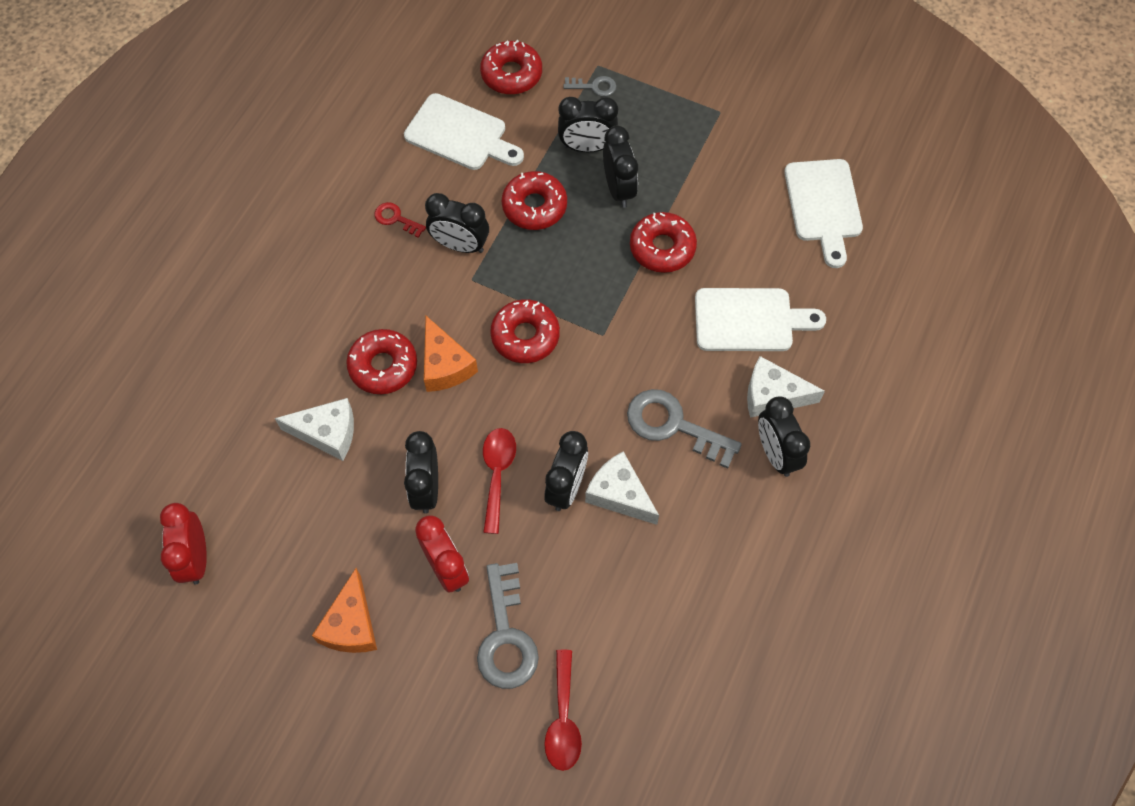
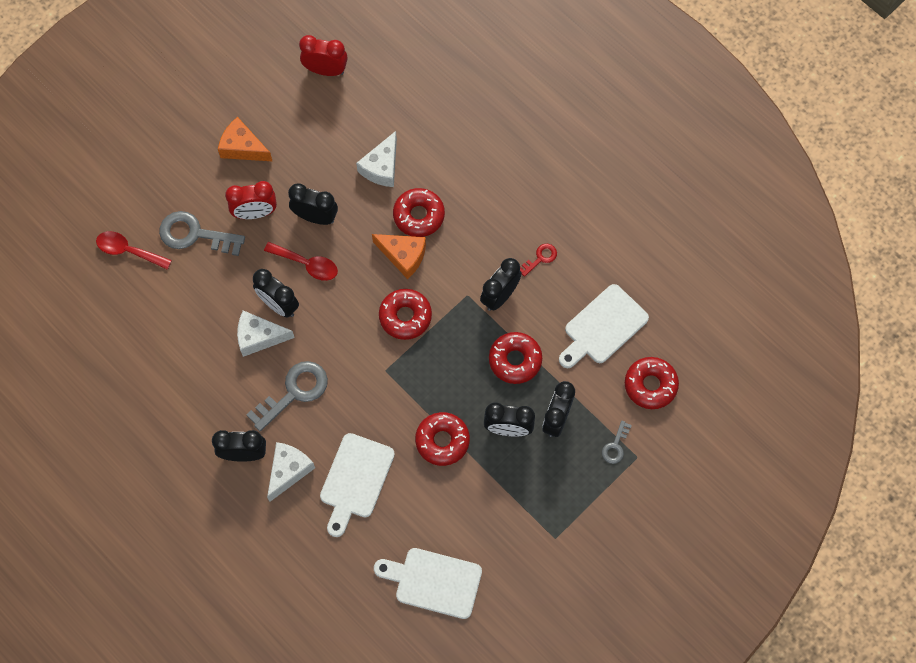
camera: 110 degrees right, 5 degrees up
(445, 365) = (403, 256): orange cheese -> orange cheese turned 150 degrees counterclockwise
(619, 494) = (259, 337): white cheese -> white cheese turned 150 degrees counterclockwise

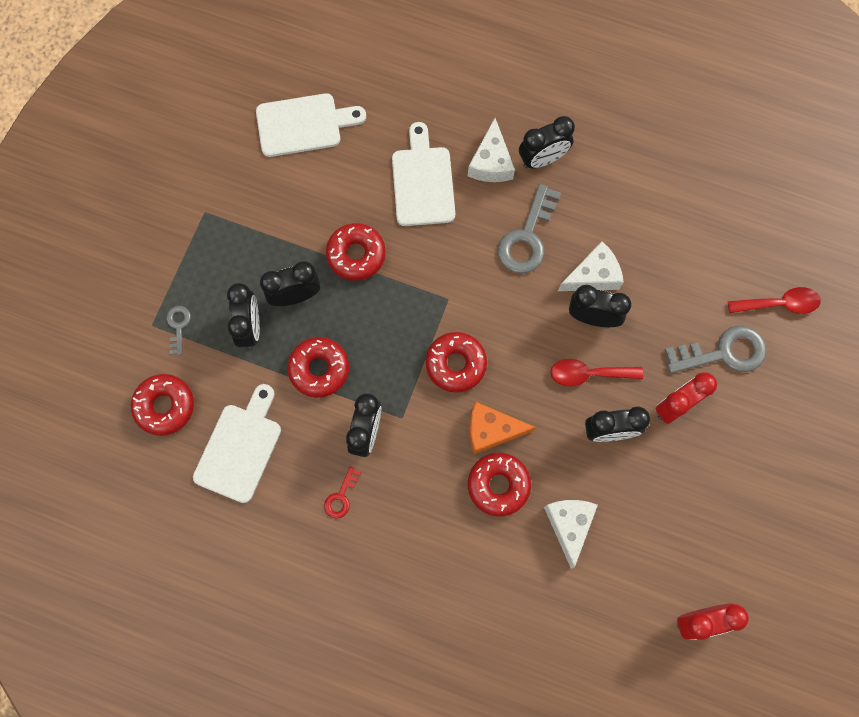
camera: 155 degrees right, 5 degrees up
(242, 147) = (734, 476): orange cheese -> none

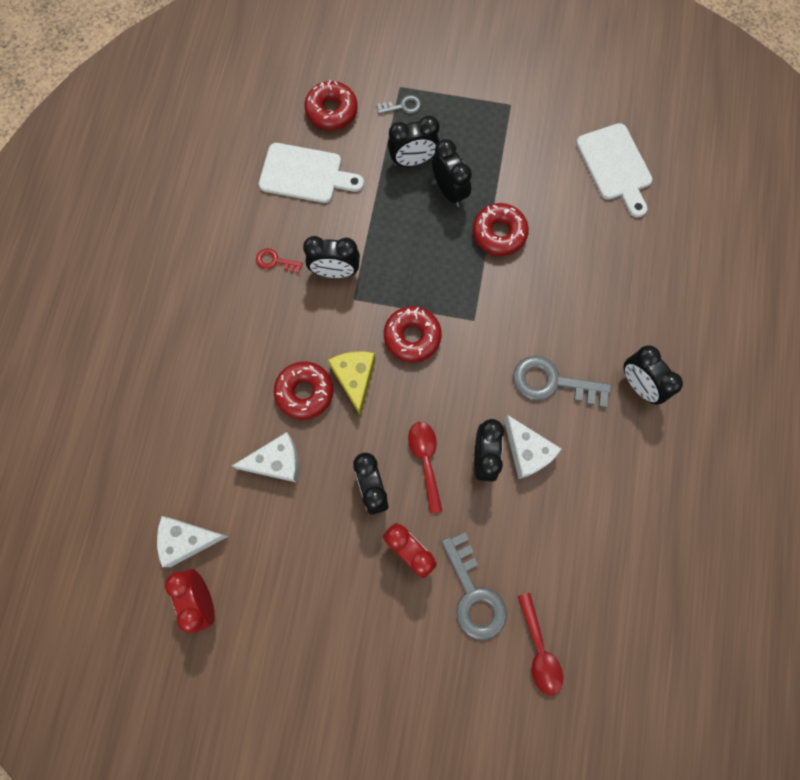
camera: 80 degrees right, 0 degrees up
(319, 369) = (385, 223): red donut -> none
(423, 182) = (585, 278): white cutting board -> none
(491, 162) = (622, 337): white cheese -> white cheese (187, 540)
(491, 430) = (355, 378): orange cheese -> yellow cheese

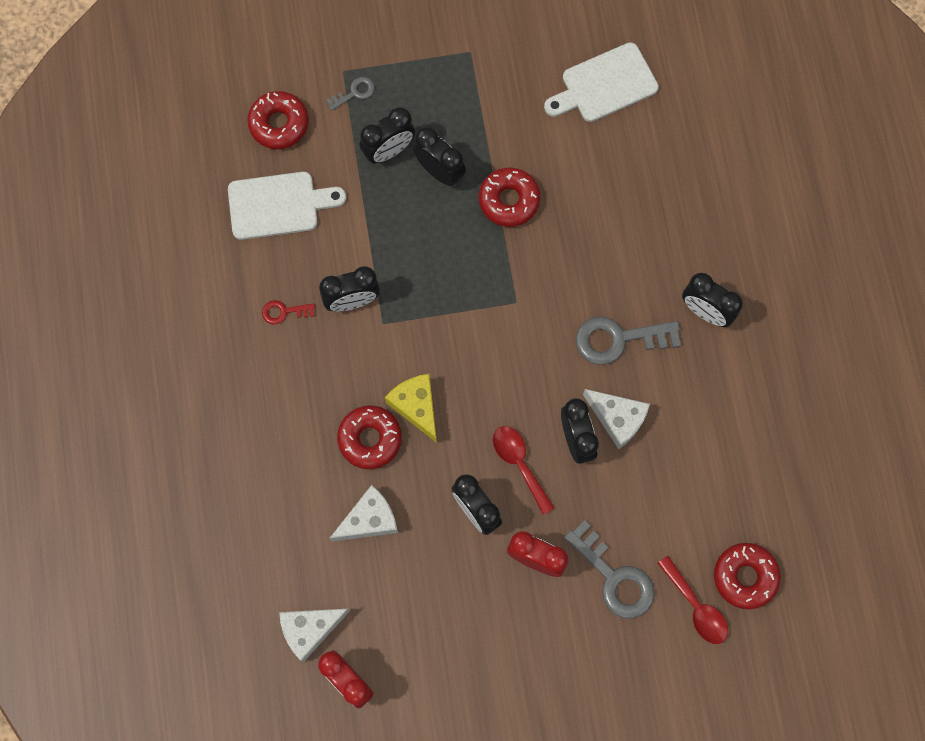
camera: 20 degrees left, 0 degrees up
(412, 337) = (459, 342): red donut -> red donut (745, 577)
(615, 166) = (604, 85): white cutting board -> white cutting board turned 105 degrees clockwise

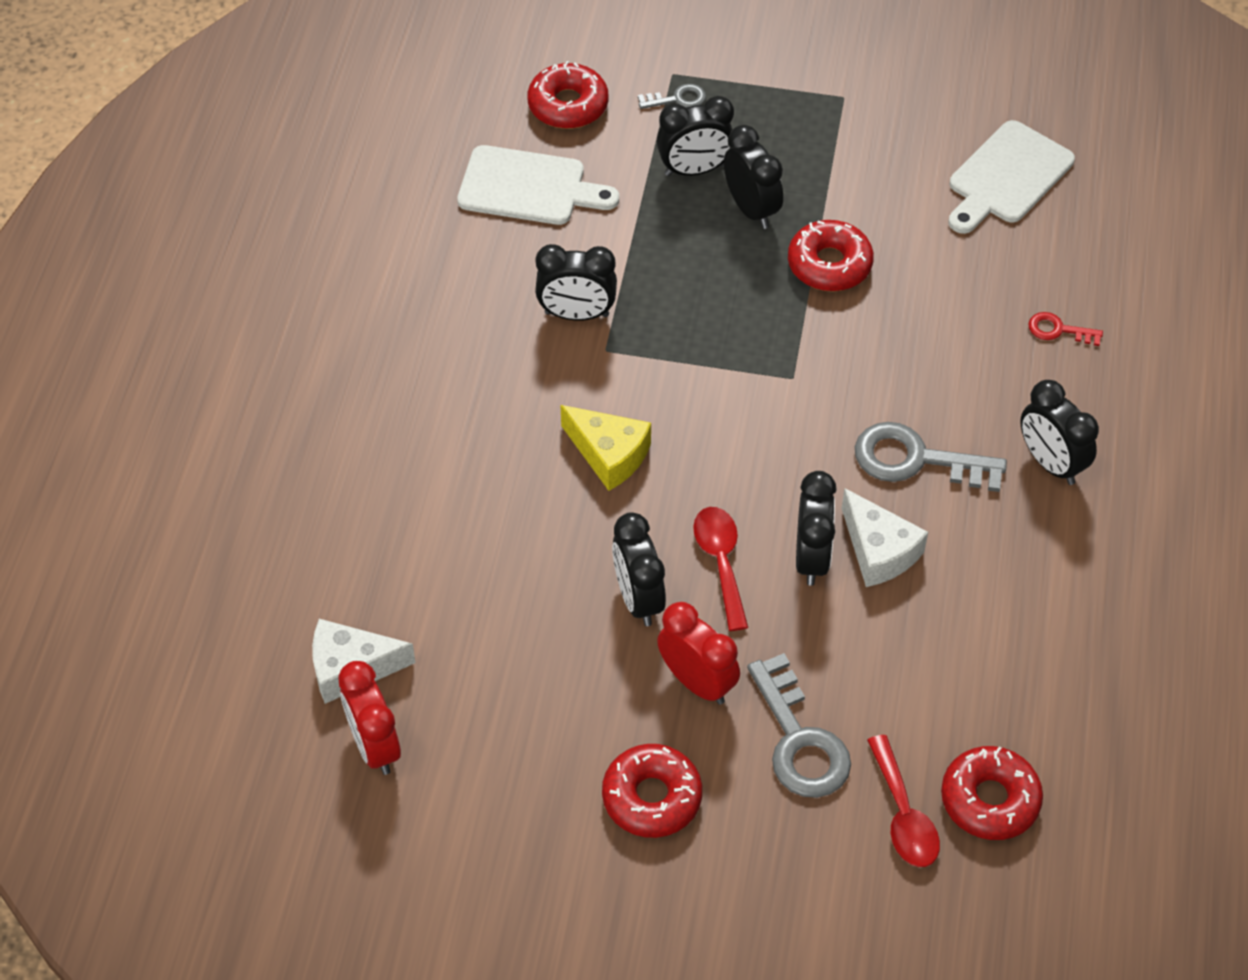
camera: 20 degrees right, 20 degrees down
(284, 312) = (483, 301): red key -> red key (1058, 330)
(369, 520) = (489, 564): white cheese -> none
(370, 439) = (531, 473): red donut -> red donut (652, 797)
(416, 406) = (609, 454): yellow cheese -> yellow cheese turned 135 degrees clockwise
(604, 85) = (1007, 177): white cutting board -> white cutting board turned 45 degrees counterclockwise

